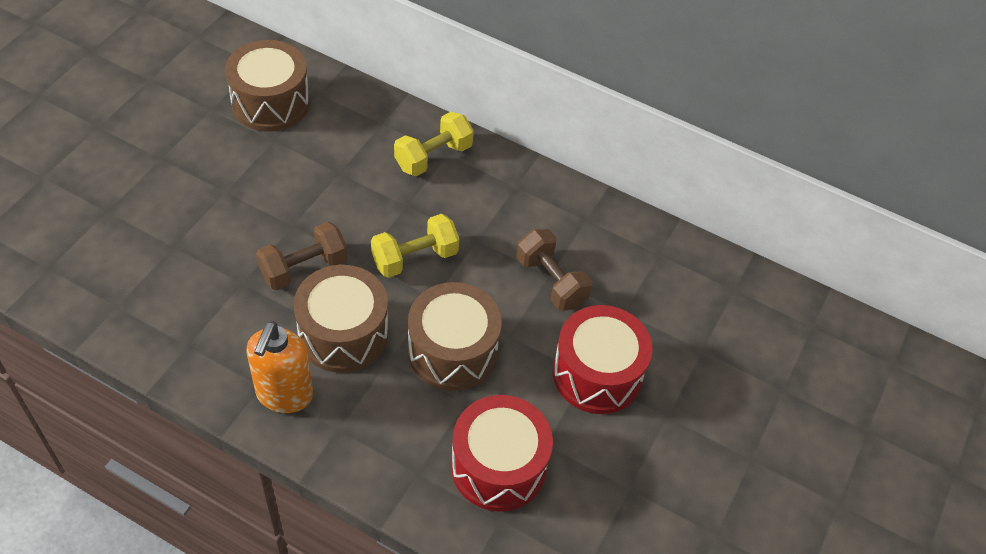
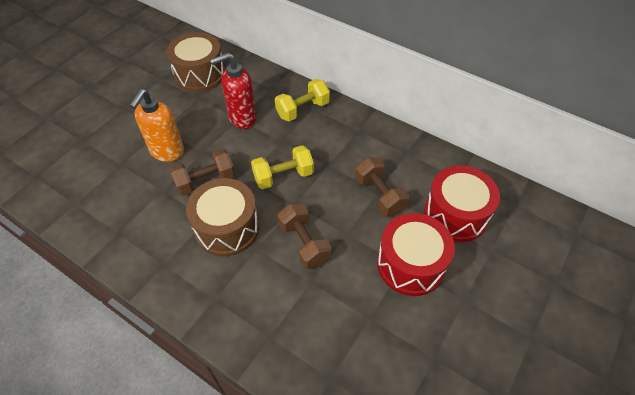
camera: 10 degrees right, 0 degrees up
(284, 395) = (178, 271): orange soap dispenser -> orange soap dispenser (167, 152)
(344, 172) = (242, 118): none -> red soap dispenser
(452, 351) = (304, 243): brown drum -> brown dumbbell
(498, 466) = (331, 334): red drum -> red drum (455, 214)

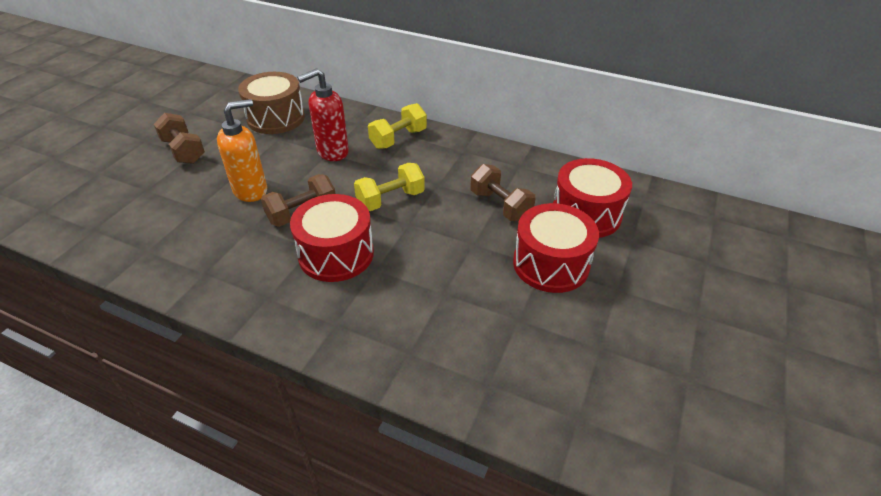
camera: 10 degrees left, 10 degrees down
(167, 152) = (251, 190): orange soap dispenser -> orange soap dispenser turned 135 degrees counterclockwise
(227, 228) = (336, 254): brown drum -> red drum
(304, 243) = (428, 258): brown dumbbell -> brown dumbbell (184, 151)

